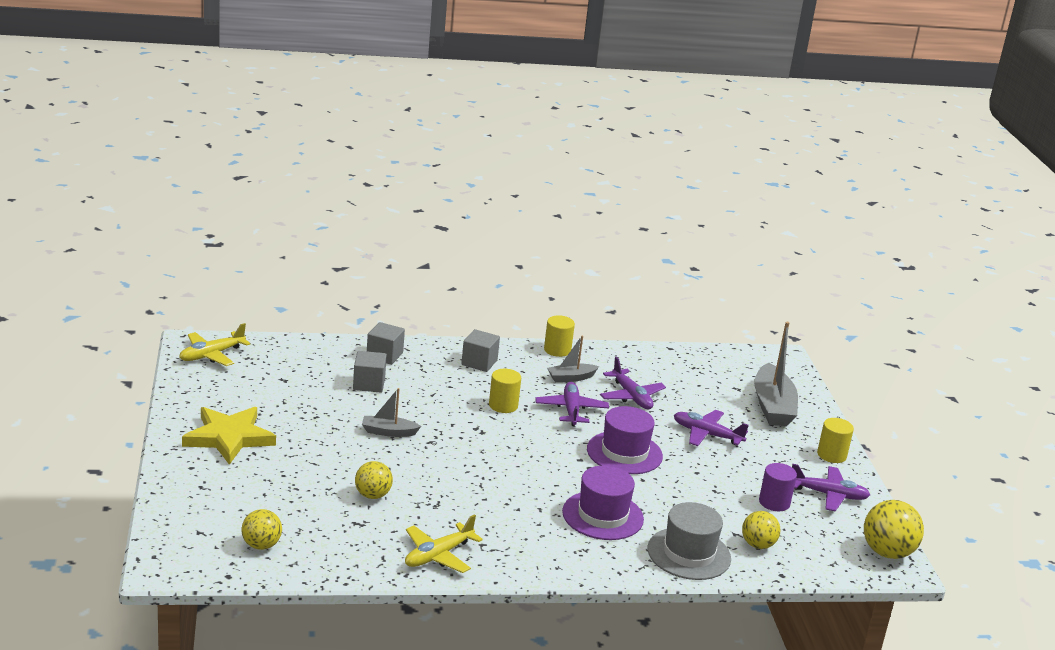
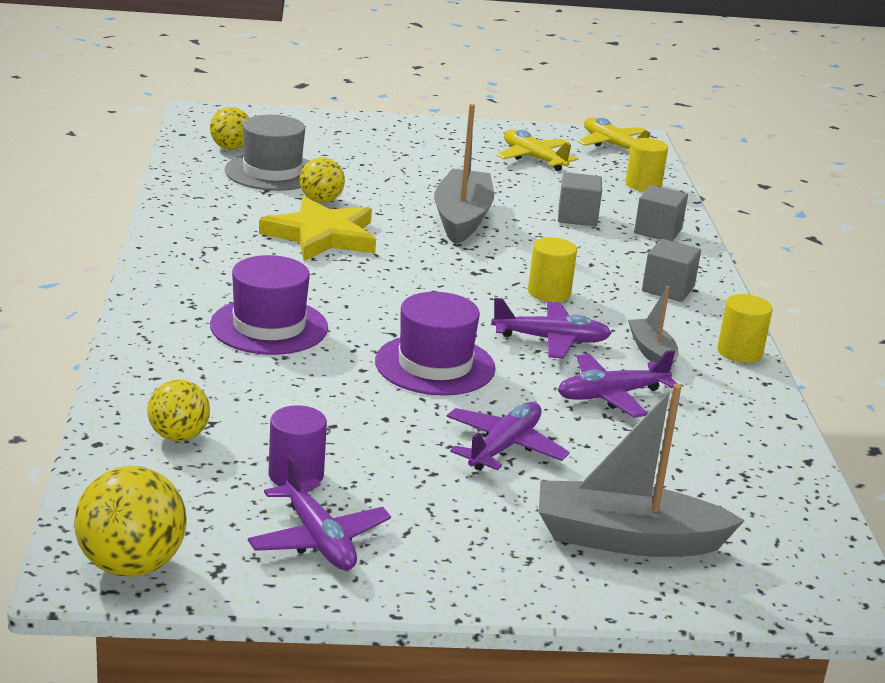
camera: 95 degrees right, 0 degrees up
(229, 438) = (434, 145): yellow star -> yellow star (322, 236)
(388, 432) = (462, 219): grey boat -> grey boat, size x1.87
(438, 555) = (196, 222): yellow plane -> yellow plane (533, 158)
(689, 554) = (167, 375): grey hat -> grey hat (272, 172)
(828, 495) = (318, 539): purple plane -> purple plane turned 45 degrees counterclockwise
(831, 455) = (457, 574): yellow cylinder -> yellow cylinder (643, 185)

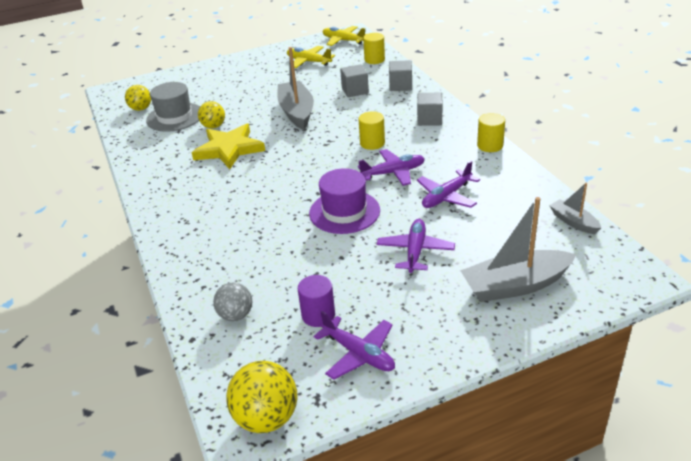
camera: 15 degrees left, 10 degrees up
(178, 436) = (236, 315): yellow ball -> grey ball
(269, 326) = (238, 220): purple hat -> none
(652, 352) = (448, 162): grey boat -> grey boat (573, 222)

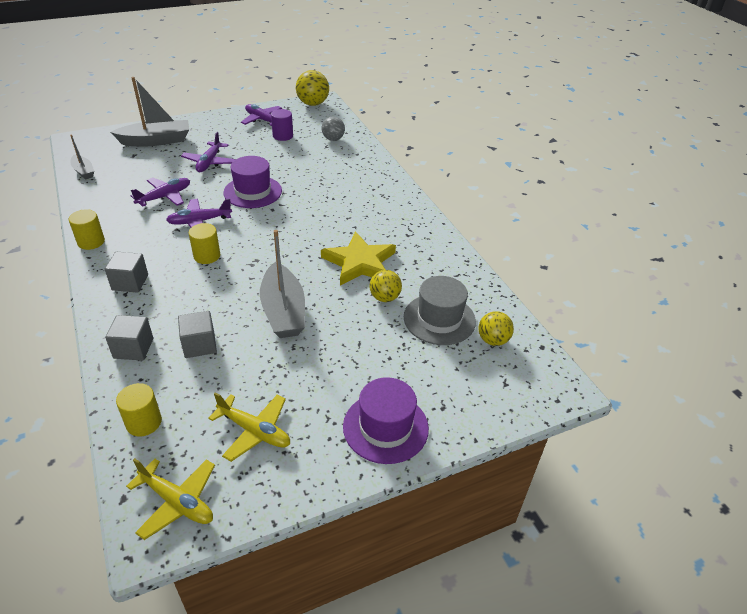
camera: 175 degrees right, 5 degrees up
(231, 68) = (385, 427): none -> purple hat

